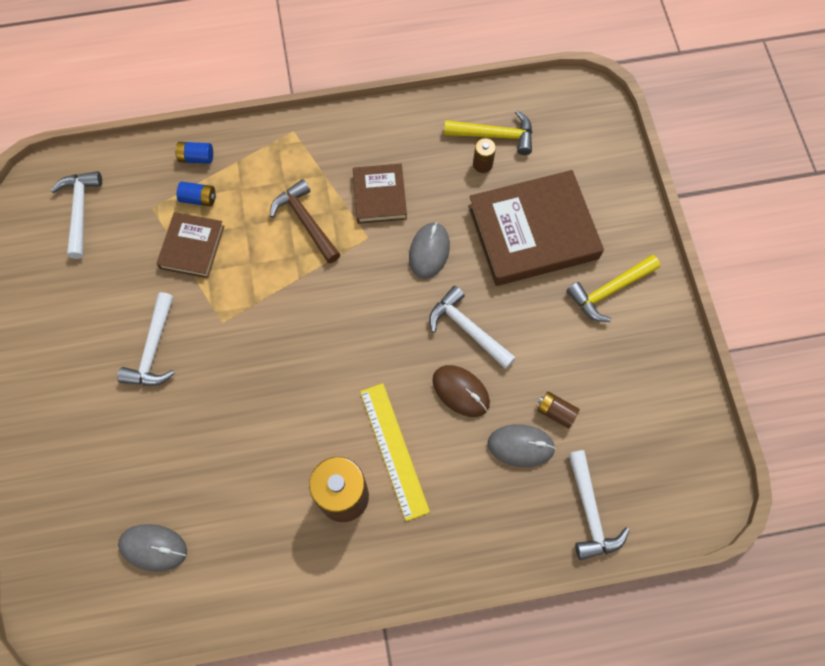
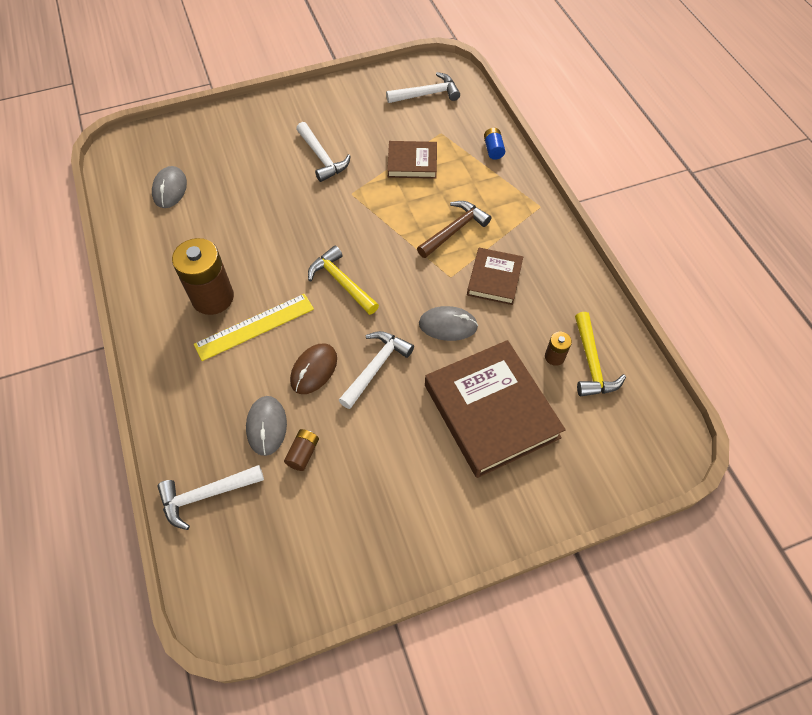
camera: 80 degrees right, 10 degrees down
(153, 349) = (322, 158): white hammer -> white hammer turned 120 degrees counterclockwise
(199, 199) = (456, 158): blue battery -> none
(380, 196) = (494, 279): brown book -> brown book turned 60 degrees counterclockwise
(609, 290) = (442, 492): yellow hammer -> yellow hammer (342, 282)

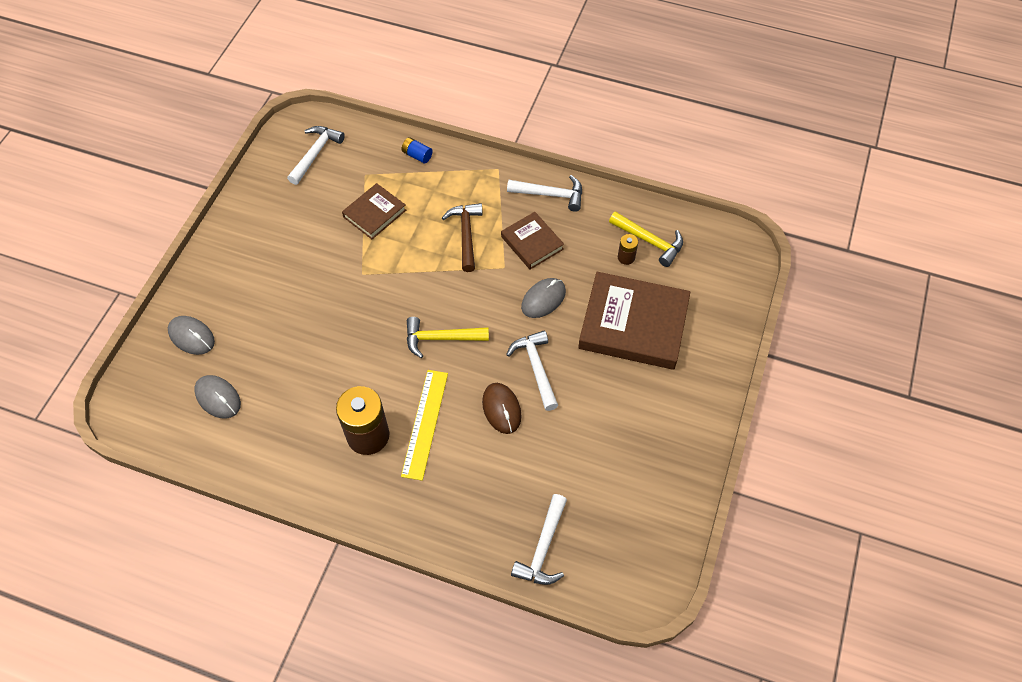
camera: 50 degrees left, 0 degrees up
(266, 426) = (521, 471): grey mouse -> grey mouse (191, 336)
(303, 453) = (564, 462): brown battery -> none
(322, 158) = (304, 268): white hammer -> white hammer (550, 195)

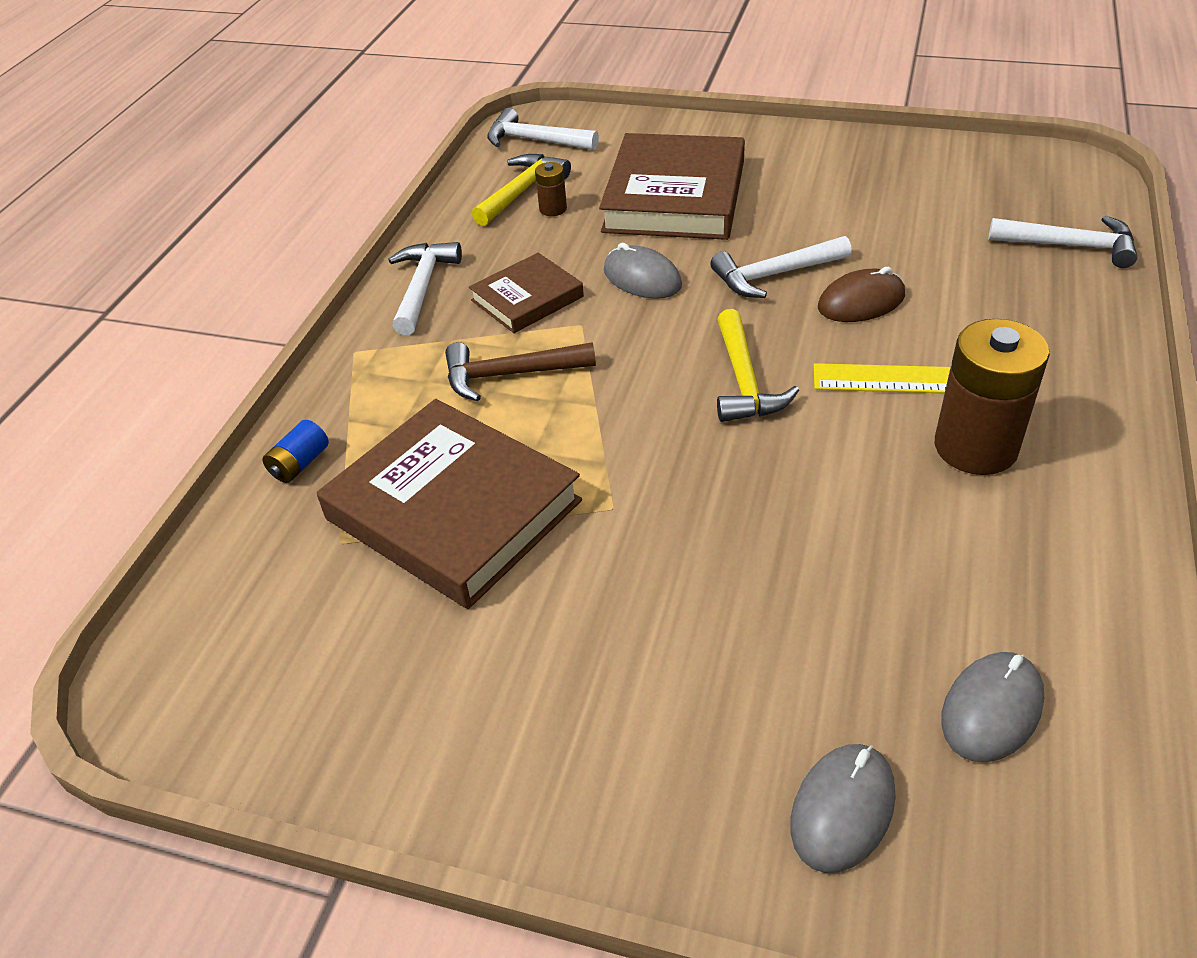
camera: 90 degrees left, 15 degrees down
(315, 154) = (259, 645): white hammer -> white hammer (535, 140)
(374, 213) = (453, 510): brown book -> brown book, size x1.85

